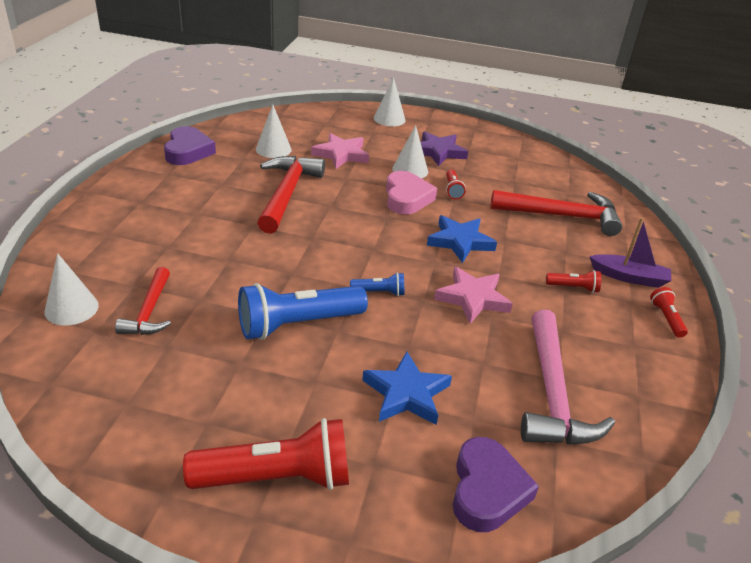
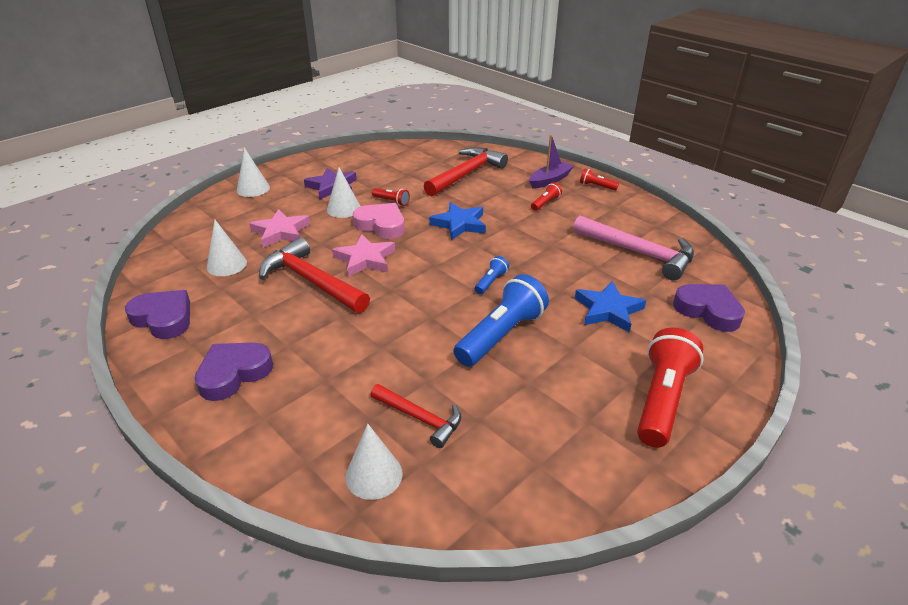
camera: 55 degrees left, 0 degrees up
(147, 203) = (233, 373): none -> purple heart
(298, 324) = (501, 335): blue flashlight -> blue flashlight turned 150 degrees counterclockwise
(472, 298) = (528, 245): pink star -> pink star (365, 259)

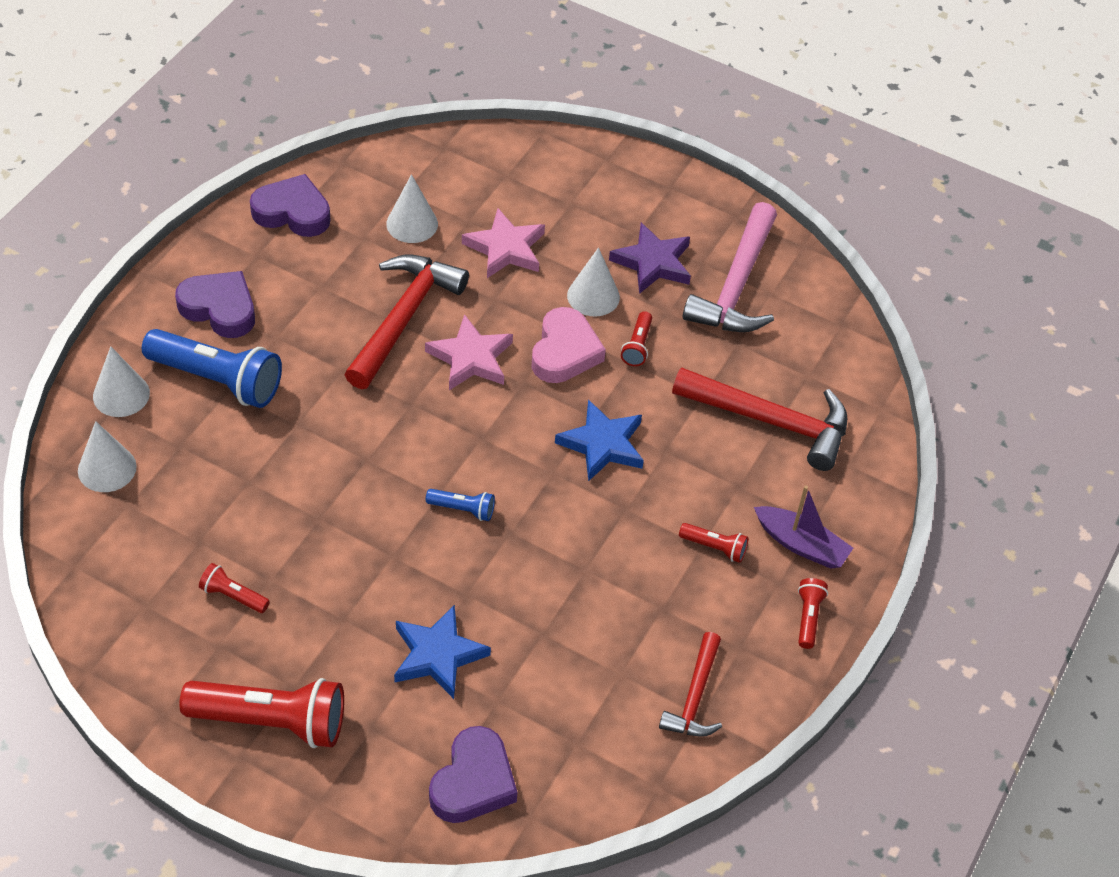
camera: 70 degrees right, 15 degrees up
(163, 318) = (292, 212): purple heart -> purple heart turned 90 degrees counterclockwise
(253, 189) = (609, 176): white cone -> white cone (121, 394)
(420, 418) = (189, 488): red hammer -> red hammer (695, 697)
(501, 335) = (350, 539): blue flashlight -> blue flashlight (217, 380)
(540, 405) = (233, 596): none -> red flashlight
(638, 253) = (602, 689): pink hammer -> pink hammer (736, 285)

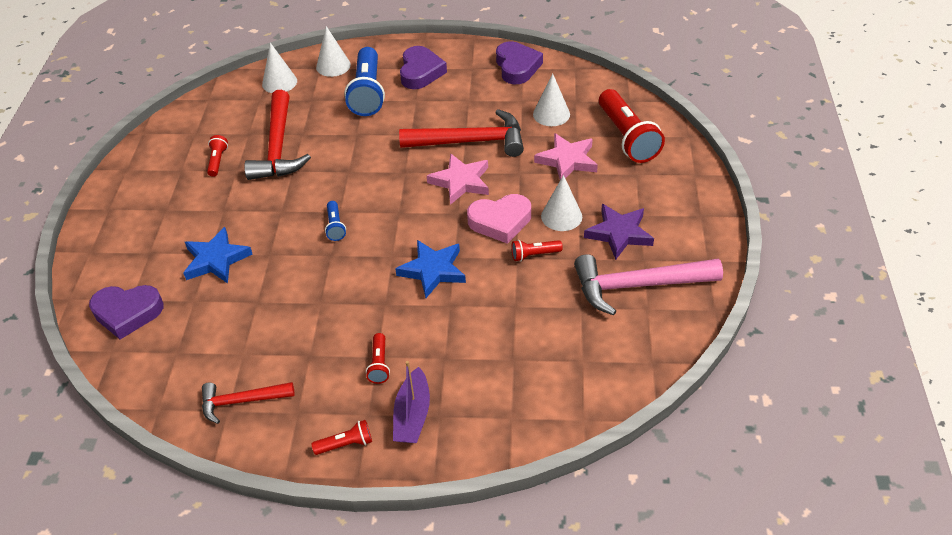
camera: 70 degrees right, 5 degrees down
(271, 721) = (138, 210): red flashlight -> red flashlight (627, 137)
(771, 421) = (519, 354): red hammer -> red hammer (278, 147)

